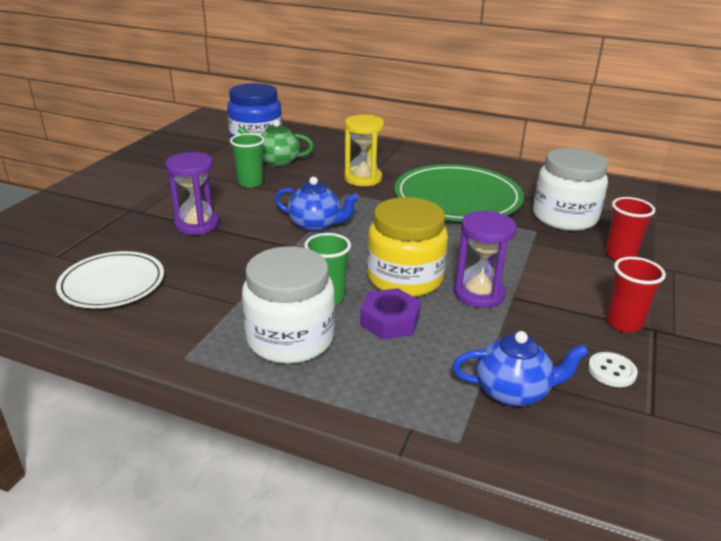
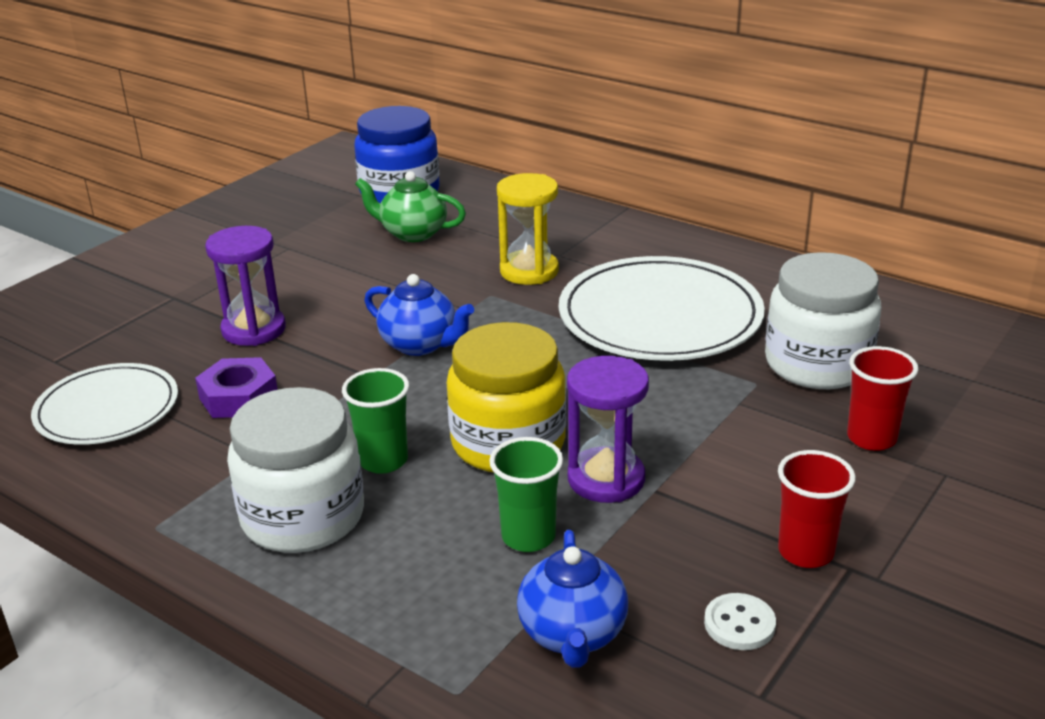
camera: 15 degrees right, 0 degrees up
(250, 183) = (358, 266): green cup -> green cup (528, 536)
(389, 320) = (452, 506): purple nut -> purple nut (239, 397)
(457, 198) = (660, 316): green plate -> white plate
(513, 392) = (573, 634): blue teapot -> blue teapot turned 75 degrees clockwise

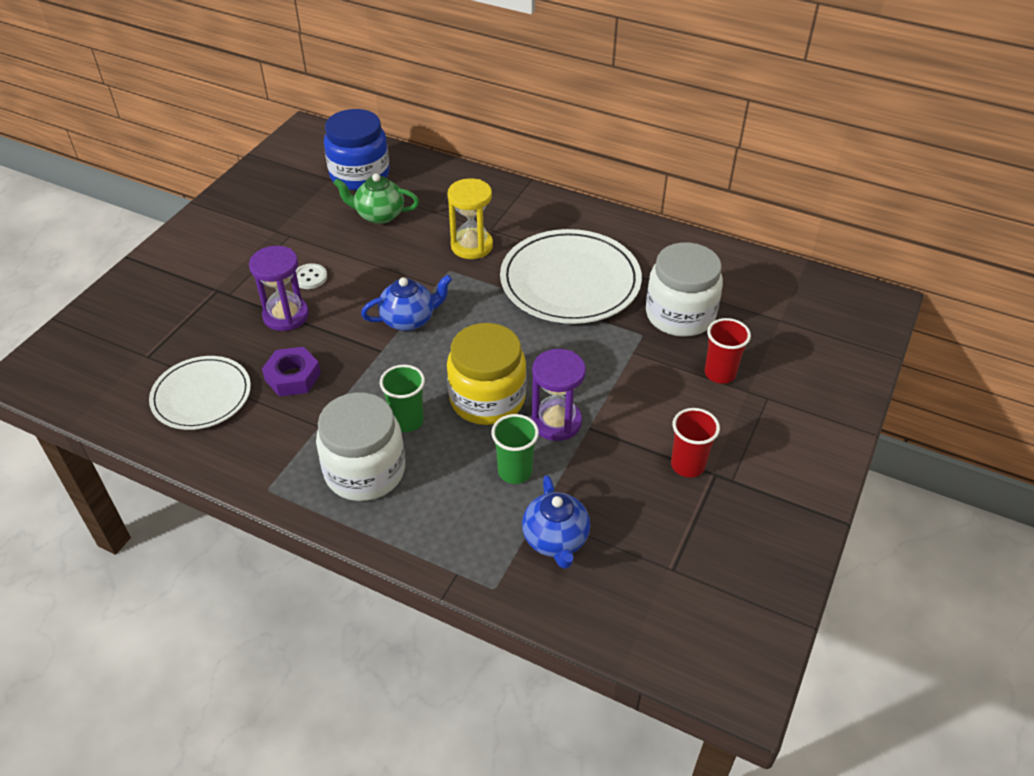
camera: 10 degrees left, 15 degrees up
(420, 344) = (409, 320): blue teapot -> blue teapot turned 45 degrees counterclockwise
(739, 624) = (654, 521): white button -> white button (310, 277)

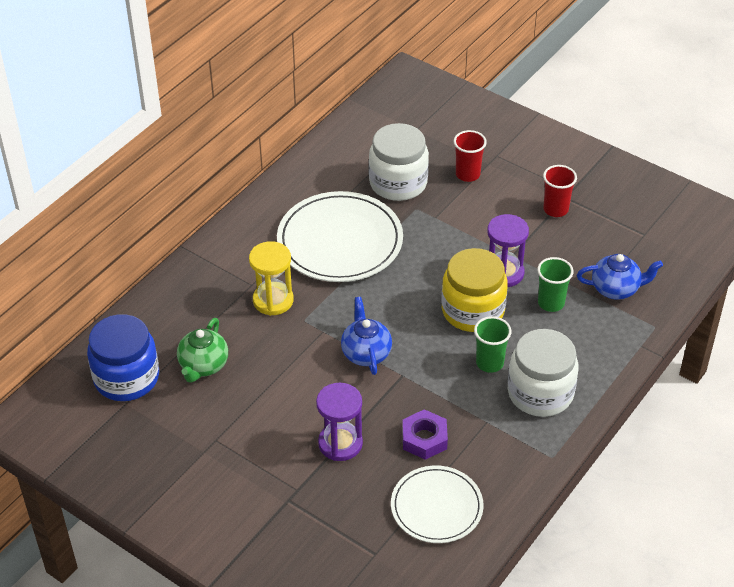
camera: 80 degrees left, 0 degrees up
(310, 277) = (288, 424): white button -> none

